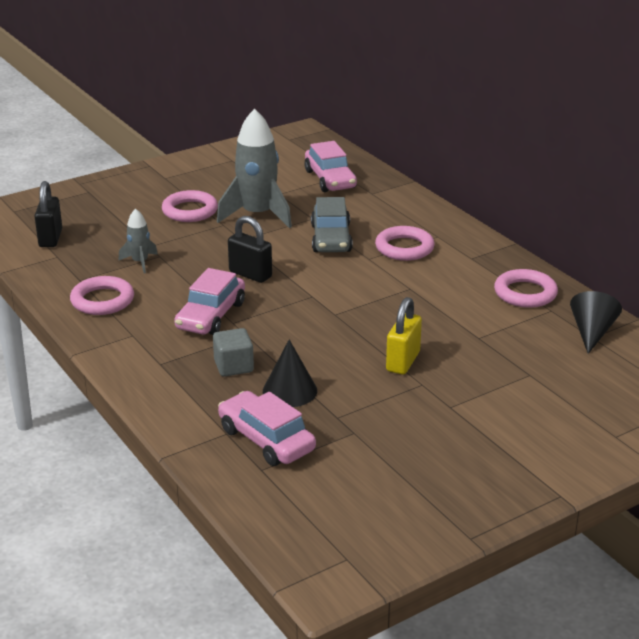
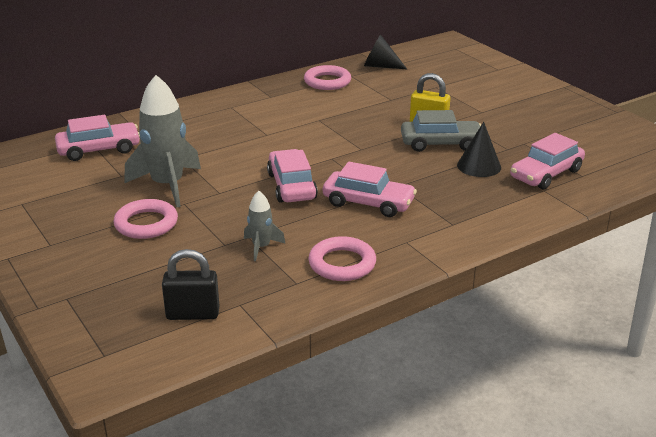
camera: 90 degrees left, 0 degrees up
(233, 366) = (450, 189): grey cube -> none
(250, 274) = (292, 186): black padlock -> pink car
(331, 238) = (226, 150): grey car -> grey car (441, 144)
(404, 248) = (250, 120): pink ring -> none

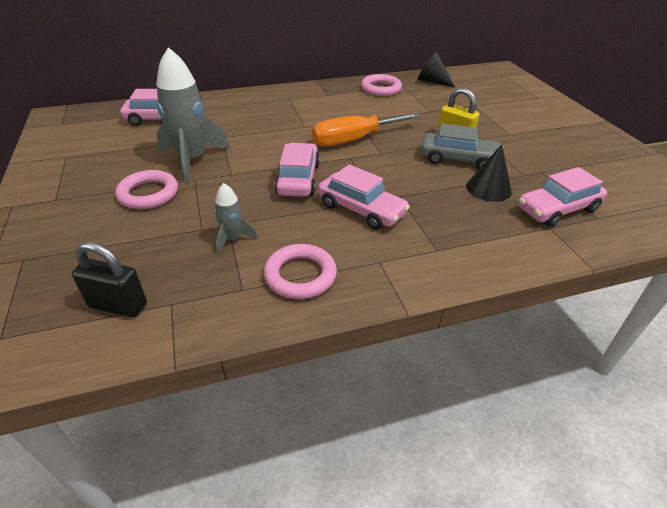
camera: 15 degrees right, 10 degrees up
(326, 140) = (353, 140): none -> orange screwdriver

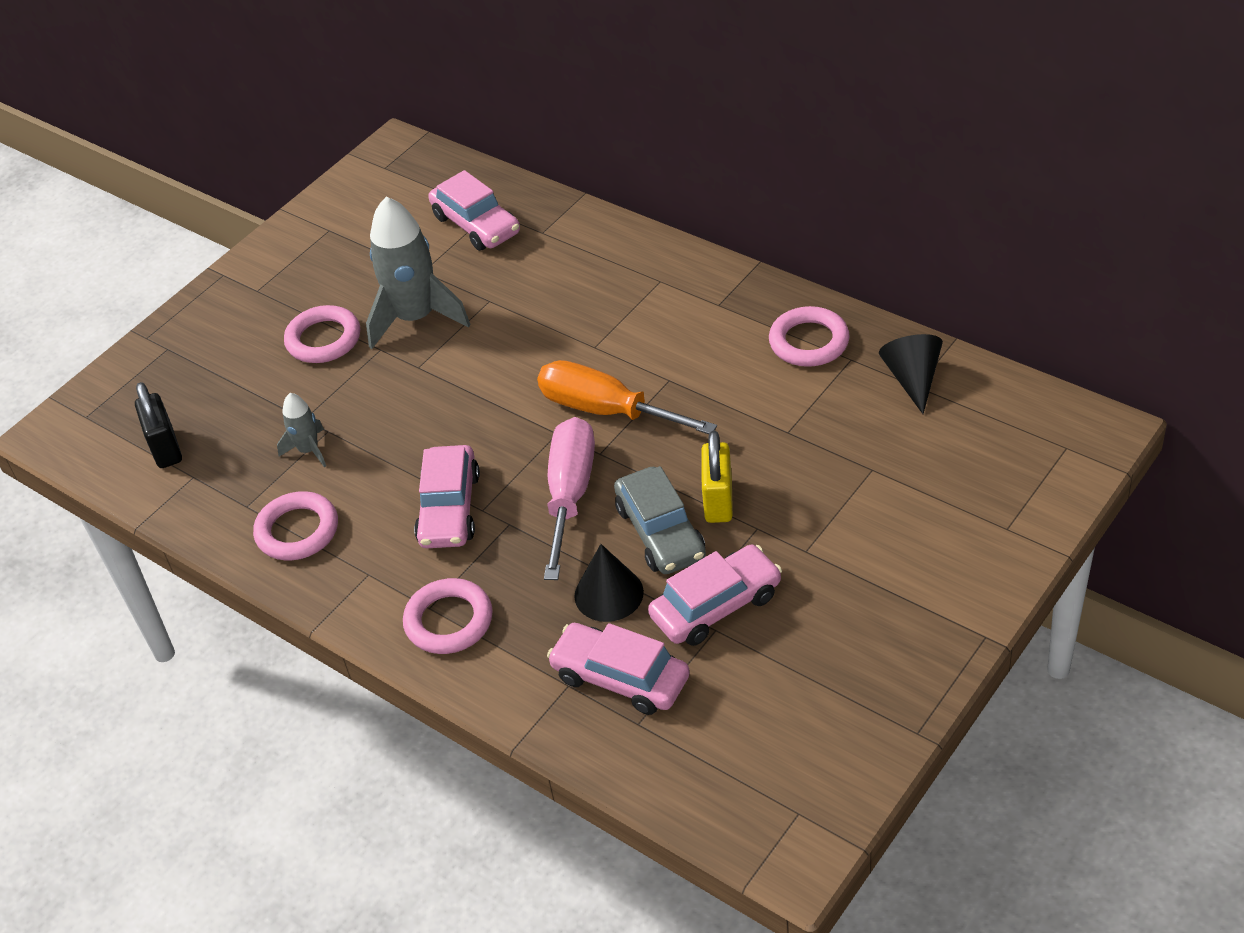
camera: 60 degrees right, 5 degrees up
(298, 179) = (461, 423): pink car -> pink car (716, 606)
(400, 171) = (570, 494): none -> pink screwdriver
(457, 247) = (449, 621): none -> pink ring

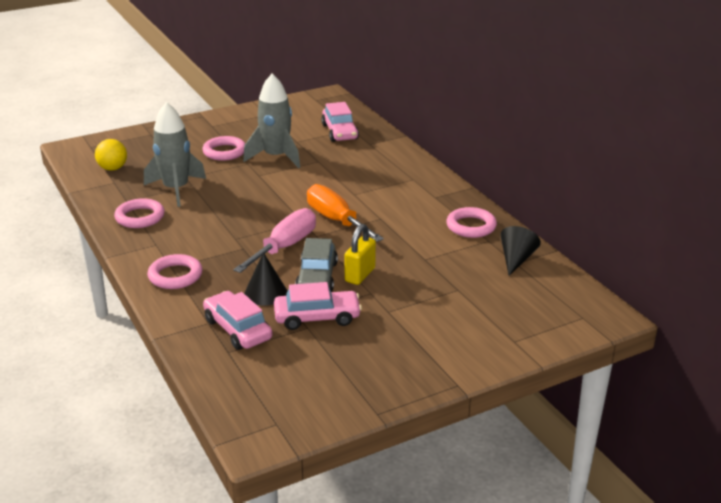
camera: 20 degrees right, 15 degrees down
(166, 448) = (113, 168): black padlock -> yellow ball
(309, 450) = (176, 189): grey rocket -> grey rocket, size x2.01
(449, 508) = (220, 232): pink car -> none

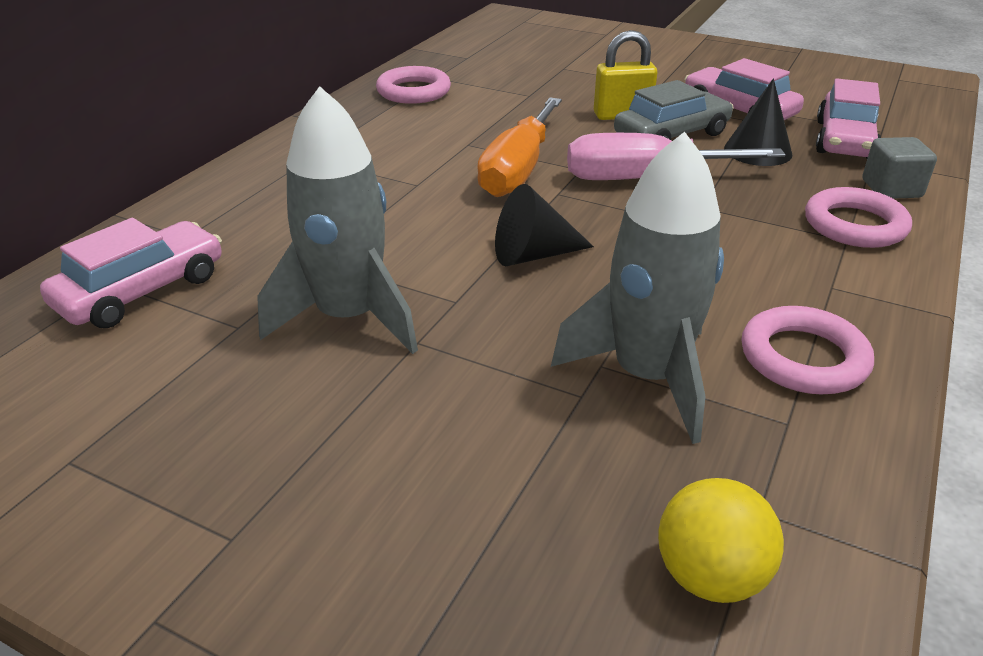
camera: 125 degrees left, 5 degrees up
(180, 307) = (891, 189): none -> grey cube
(224, 152) = (392, 408): pink ring -> none
(516, 259) = (459, 58): black cone -> black cone (533, 255)

